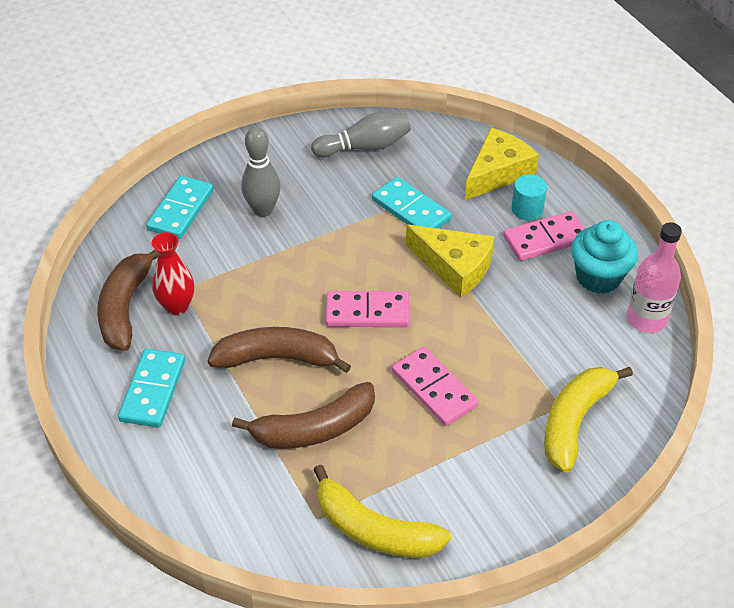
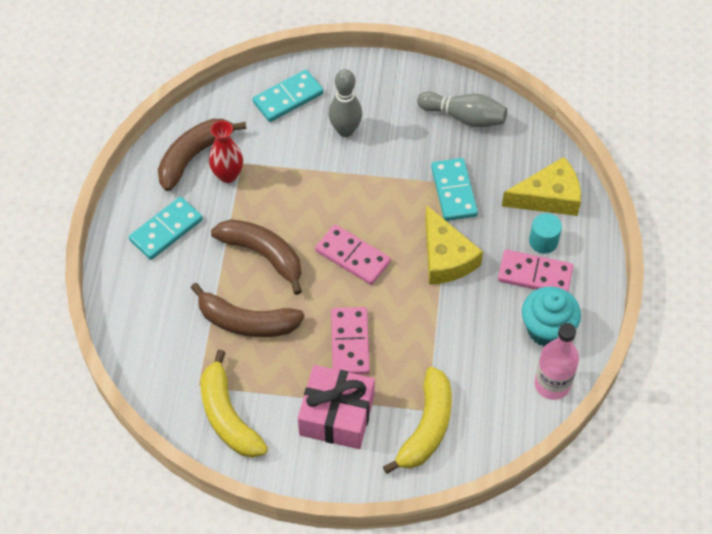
camera: 35 degrees right, 10 degrees up
(482, 462) = (337, 415): none -> pink gift
(574, 421) = (426, 427): yellow banana -> yellow banana turned 135 degrees clockwise

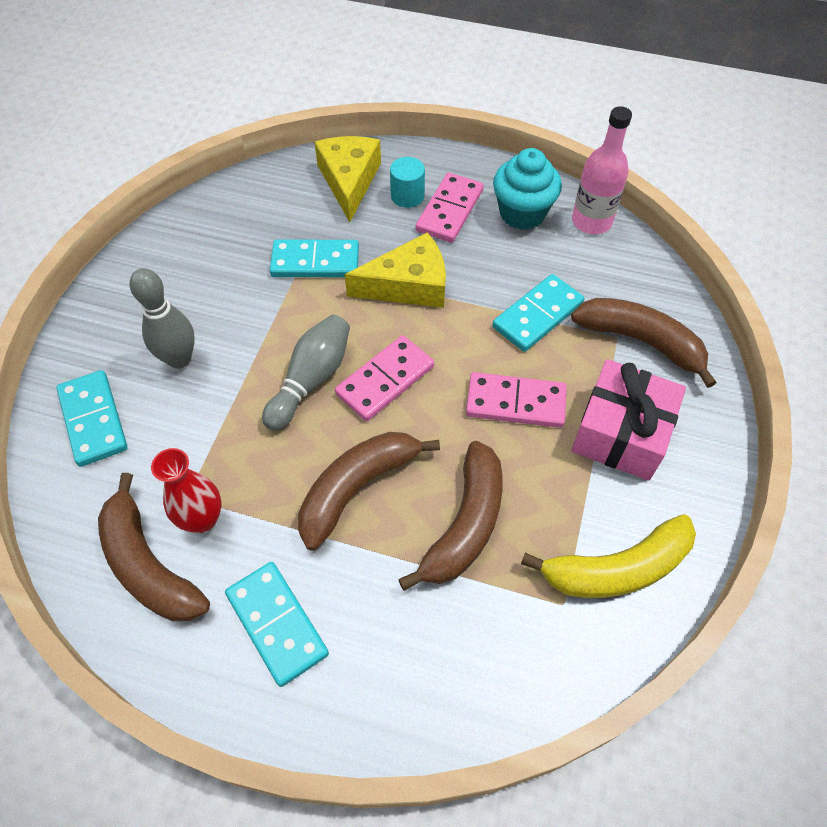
camera: 80 degrees left, 0 degrees up
(426, 427) = (641, 341): yellow banana -> brown banana
(436, 351) = (538, 315): none -> turquoise domino
(464, 117) = (209, 234): grey bowling pin -> grey bowling pin (311, 380)

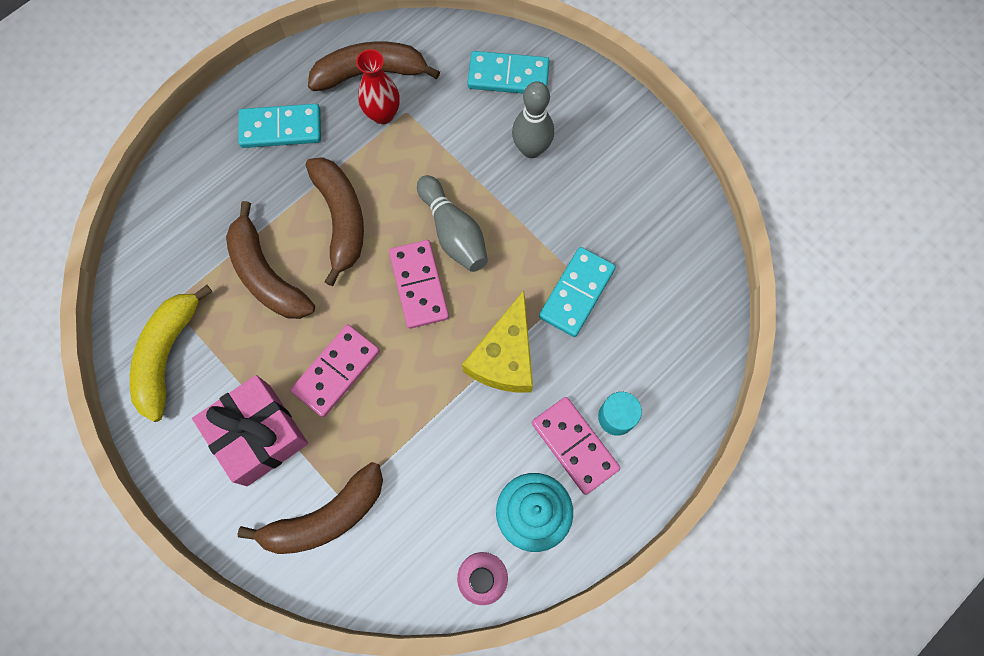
camera: 120 degrees right, 15 degrees up
(349, 181) = (666, 373): yellow cheese -> none
(538, 315) = (406, 446): turquoise domino -> none

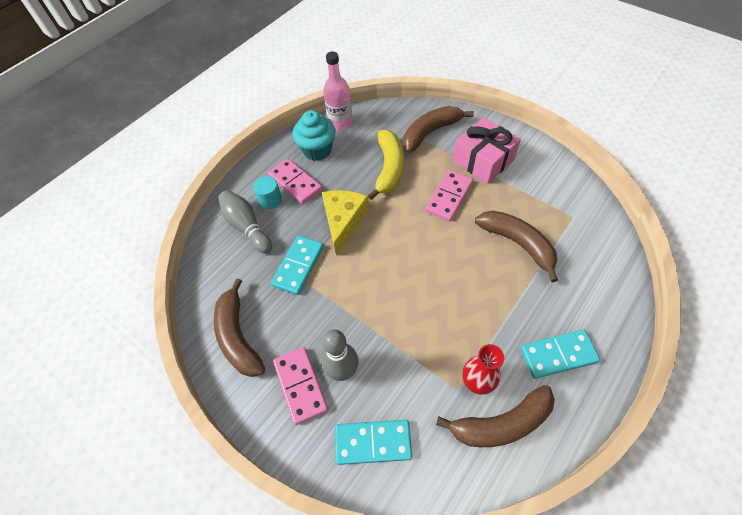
camera: 175 degrees right, 15 degrees down
(167, 355) = (558, 189): yellow banana -> yellow banana (389, 168)
(341, 219) = (480, 289): brown banana -> brown banana (238, 336)
(419, 285) = (409, 254): pink domino -> pink domino (300, 385)
(453, 232) = (393, 293): grey bowling pin -> grey bowling pin (247, 227)

